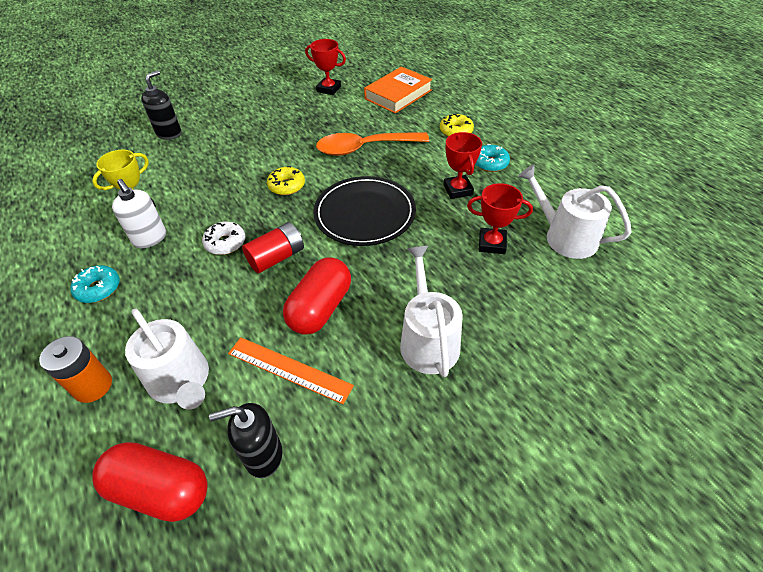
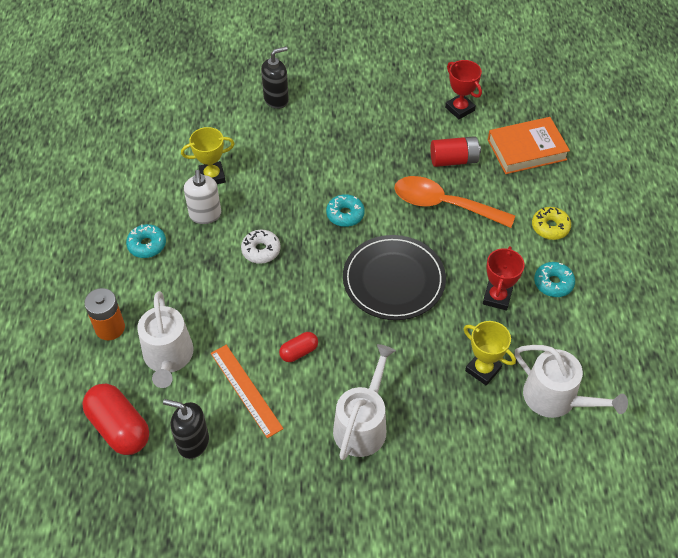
camera: 30 degrees right, 5 degrees up
(276, 257) = (293, 286): red battery -> red battery (454, 160)
(287, 186) = (345, 214): yellow donut -> turquoise donut
(320, 308) = (299, 352): red capsule -> red capsule, size x0.53
(492, 244) = (483, 369): red trophy -> yellow trophy
(565, 237) = (556, 398): white watering can -> white watering can turned 150 degrees clockwise

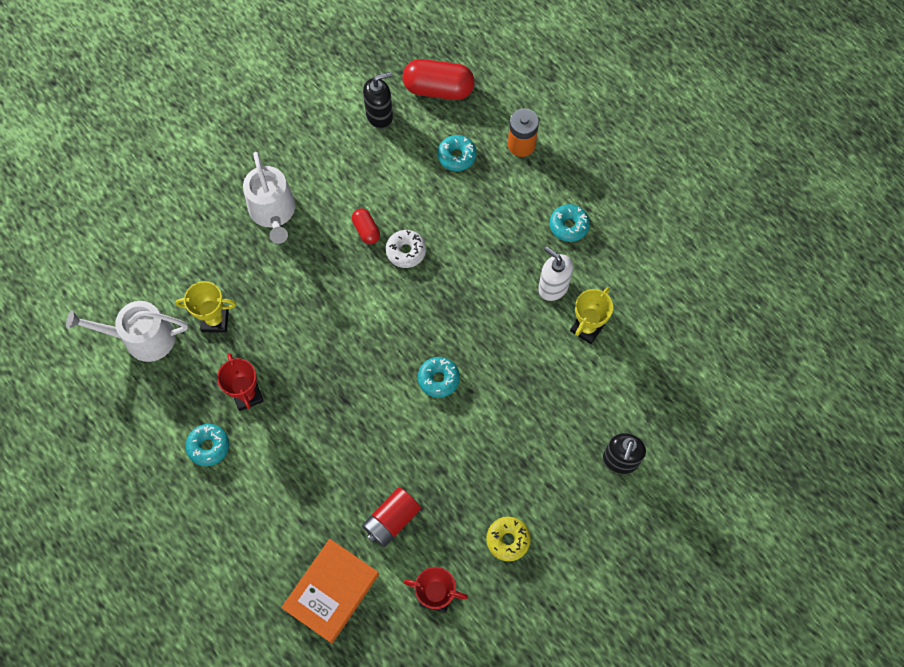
camera: 140 degrees right, 15 degrees up
(168, 357) = (456, 156): white watering can -> turquoise donut
(246, 390) = (378, 175): orange ruler -> none
(261, 250) = (475, 290): white donut -> white donut (406, 251)
(299, 352) = (366, 230): red capsule -> red capsule turned 45 degrees counterclockwise
(393, 280) = (345, 346): black plate -> none
(443, 204) = (362, 458): orange spoon -> none
(550, 227) = (248, 508): yellow donut -> yellow donut (508, 540)

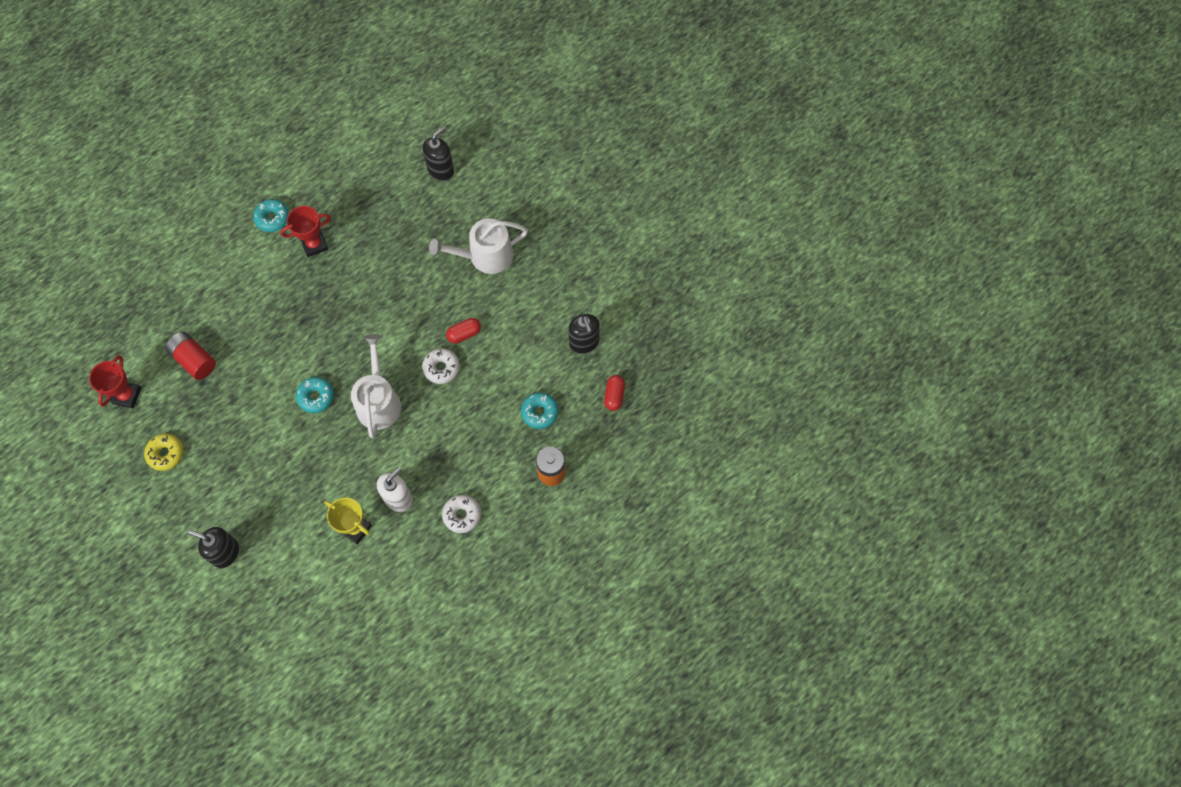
camera: 90 degrees right, 0 degrees up
(142, 338) = (371, 163): white watering can -> white watering can (378, 401)
(160, 261) = (441, 170): none -> black soap dispenser
(215, 320) = (383, 216): yellow trophy -> none
(331, 591) = (141, 315): orange book -> none
(438, 89) = (614, 395): red capsule -> red capsule, size x0.53
(569, 225) = (462, 515): turquoise donut -> white donut

